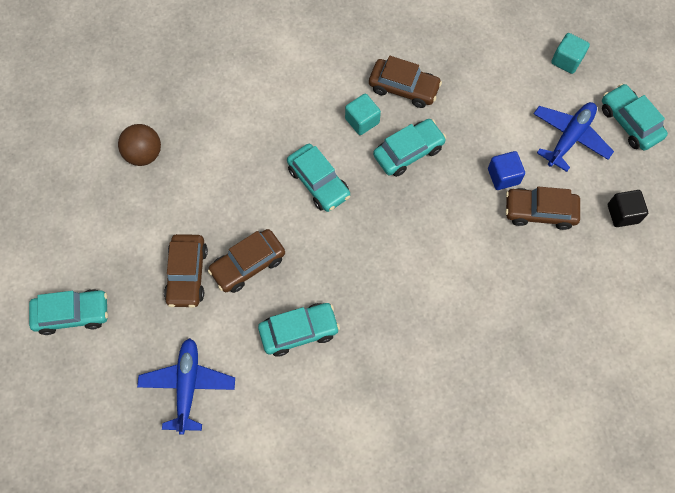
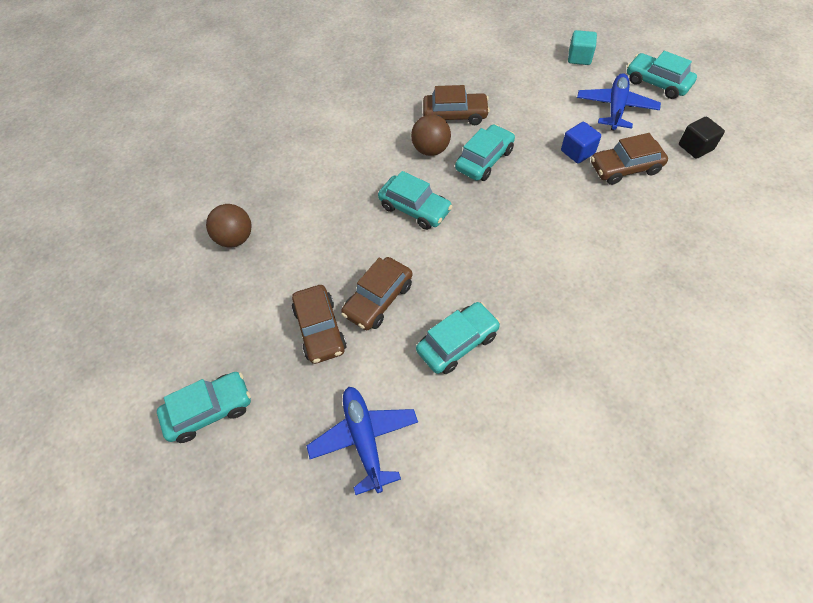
camera: 15 degrees left, 10 degrees down
(362, 121) = (431, 150): turquoise cube -> brown ball

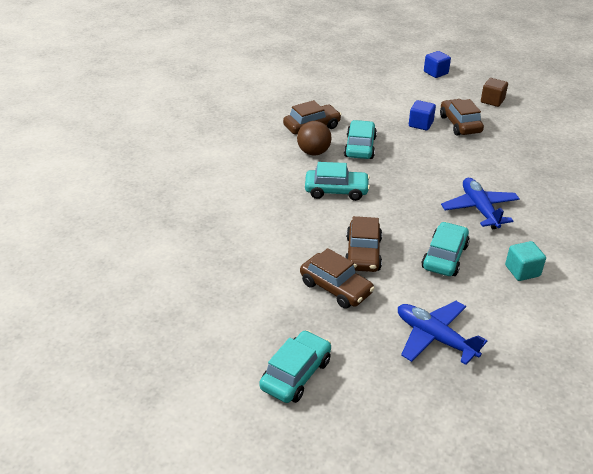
camera: 35 degrees left, 20 degrees down
(236, 238) = (204, 257): brown ball -> none
(579, 58) = (370, 71): turquoise cube -> turquoise cube (522, 271)
(615, 108) = (422, 93): blue plane -> blue plane (479, 209)
(625, 168) = (460, 124): brown car -> brown car turned 120 degrees clockwise
(657, 83) = (435, 73): turquoise car -> blue cube
(695, 147) = (492, 101): black cube -> brown cube

